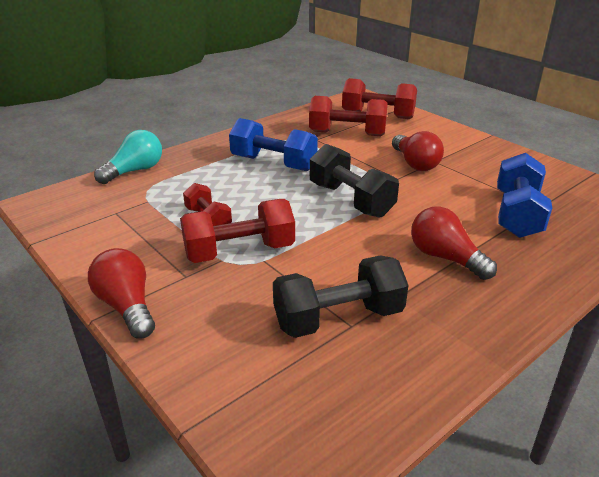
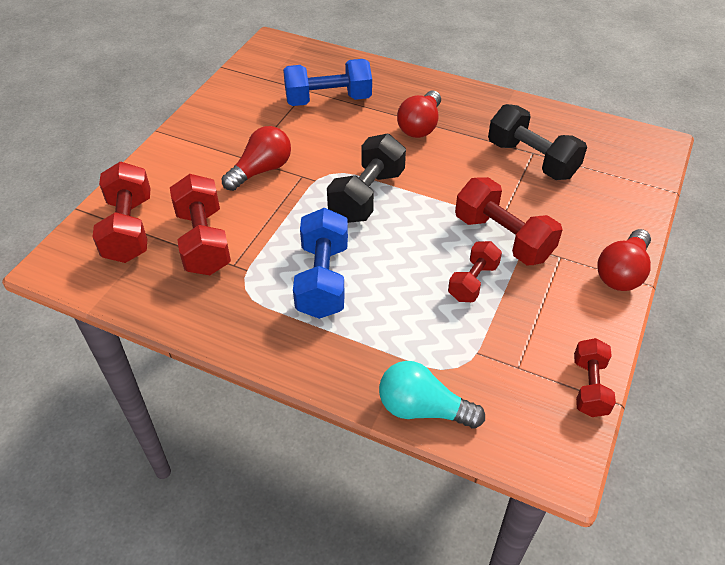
camera: 115 degrees left, 15 degrees up
(61, 235) = (589, 387): none -> red dumbbell

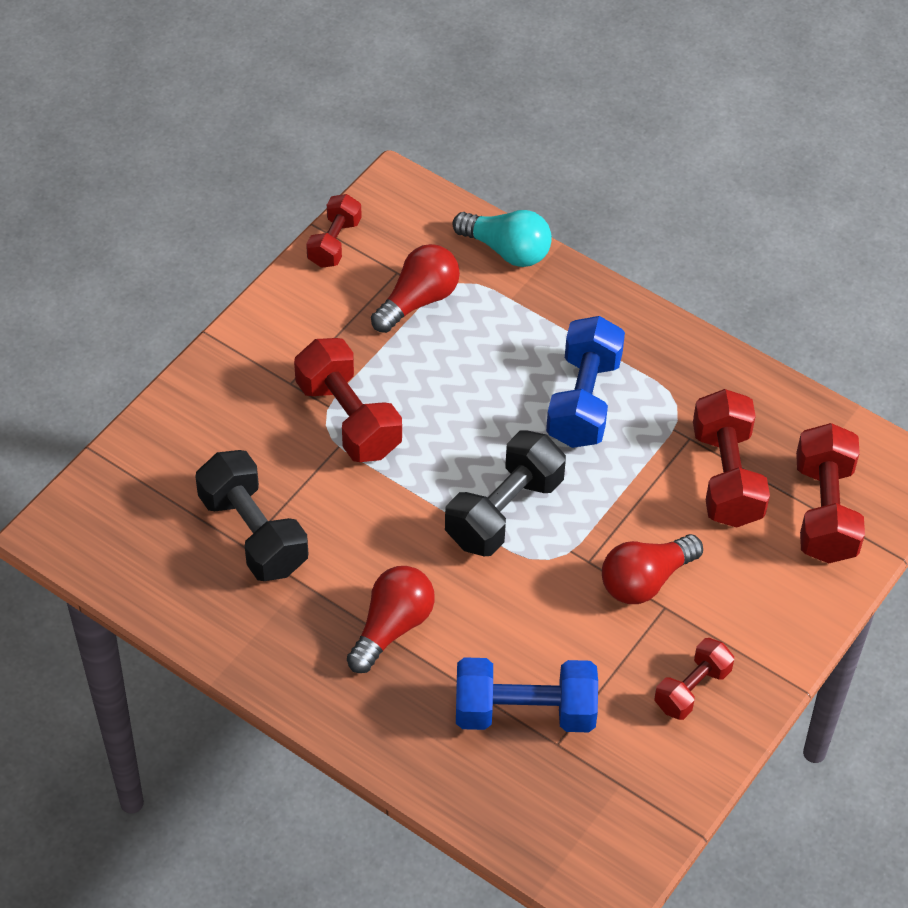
camera: 170 degrees left, 5 degrees up
(473, 282) = (408, 369): red dumbbell -> red dumbbell (692, 689)
(622, 272) = (229, 351): red light bulb -> red light bulb (418, 300)

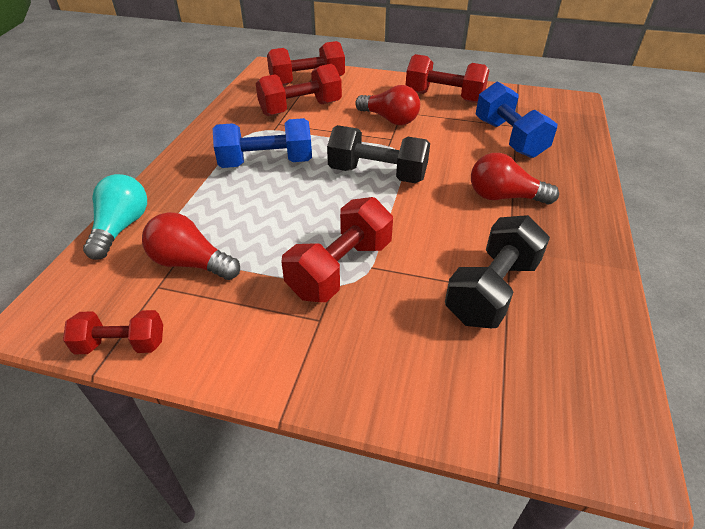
camera: 110 degrees left, 10 degrees down
(692, 689) = (444, 97): red dumbbell -> red dumbbell, size x1.63

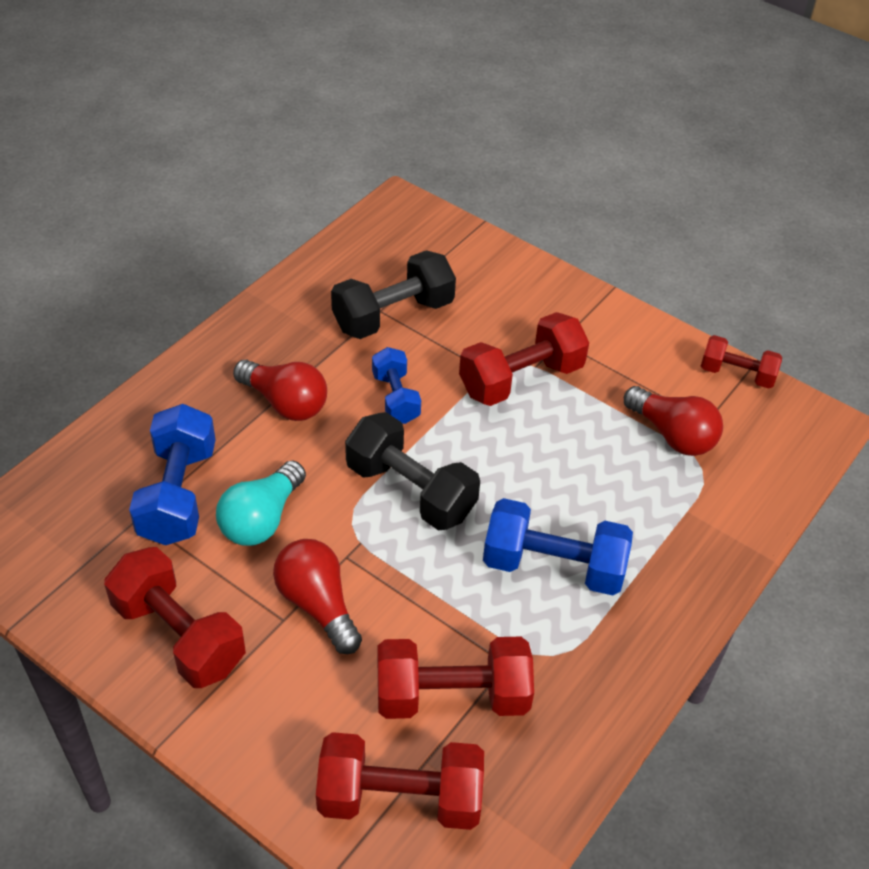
camera: 160 degrees left, 5 degrees up
(121, 228) = (754, 510): turquoise light bulb -> turquoise light bulb (262, 519)
(431, 223) = (395, 398): none -> blue dumbbell

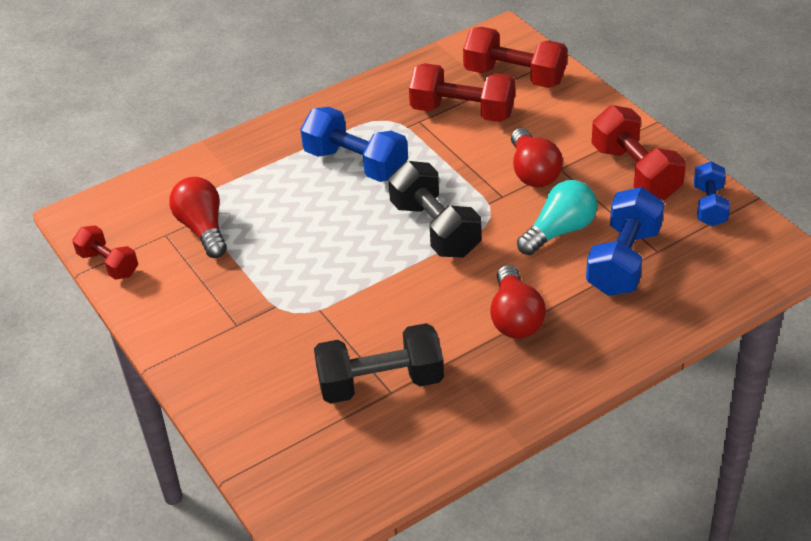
camera: 155 degrees left, 5 degrees down
(285, 403) = (515, 317): red light bulb -> red light bulb turned 150 degrees counterclockwise
(395, 398) = (414, 302): blue dumbbell -> blue dumbbell (709, 206)
(521, 379) = (295, 296): red dumbbell -> none

